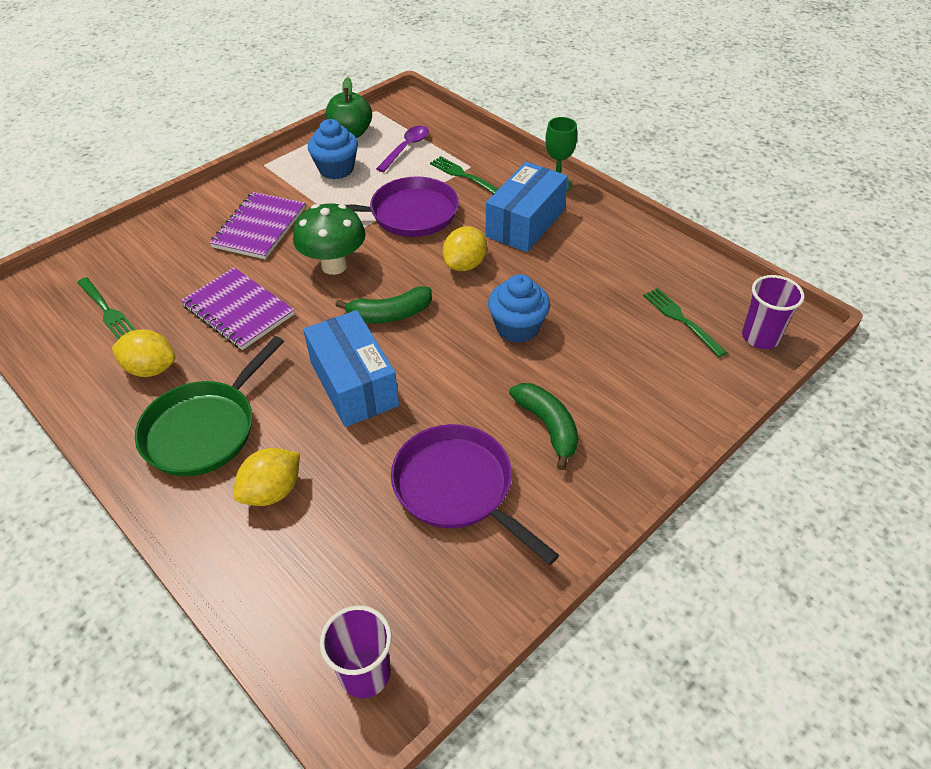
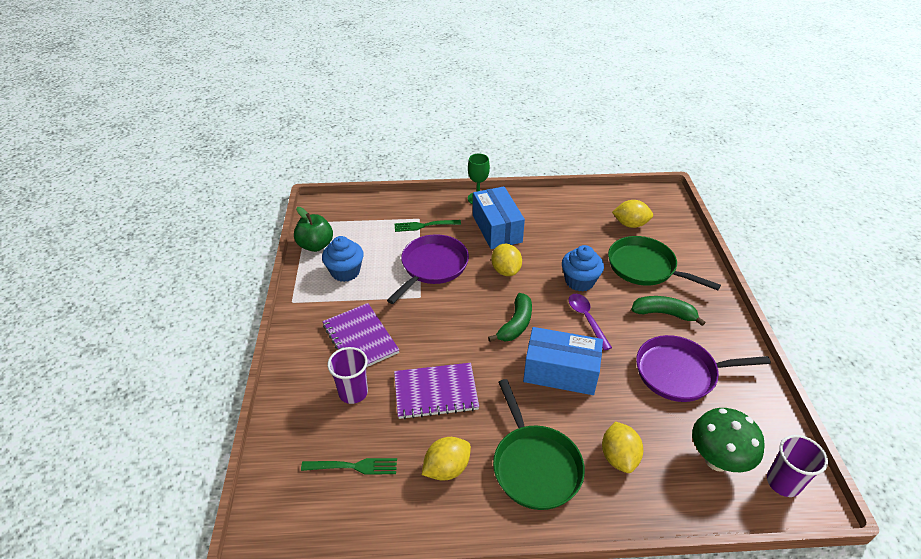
camera: 50 degrees left, 5 degrees down
(334, 266) = (443, 324): green mushroom -> green mushroom (717, 460)
(406, 148) = (366, 232): purple spoon -> purple spoon (586, 319)
(614, 371) = (645, 267): none -> green pan
(681, 320) = (630, 224): green fork -> yellow lemon
(760, 337) = (666, 209): purple cup -> purple cup (353, 392)

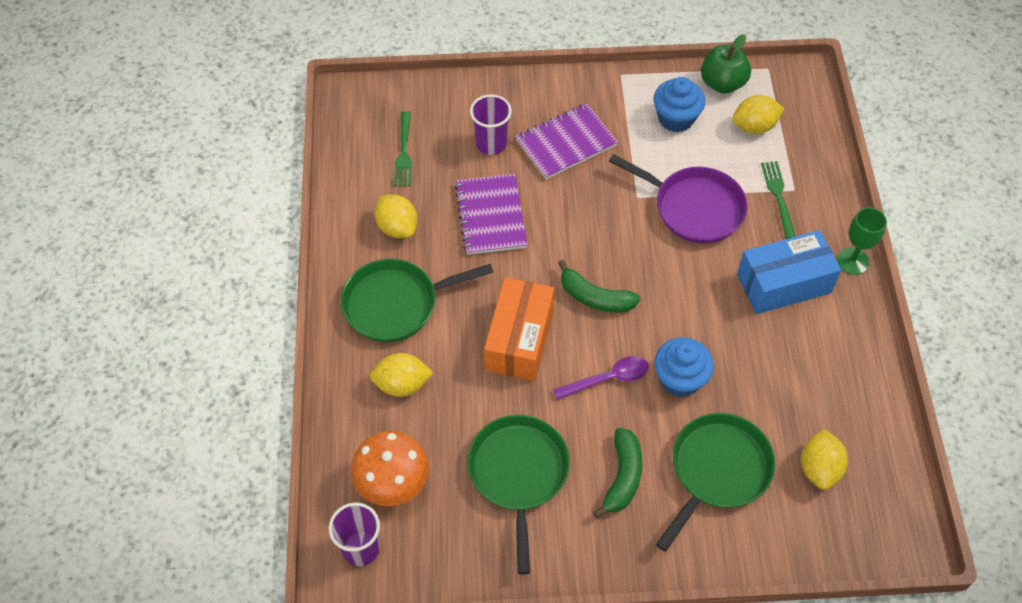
camera: 90 degrees right, 15 degrees up
(506, 270) = (694, 291): yellow lemon -> yellow lemon (754, 126)
(560, 372) = (519, 340): blue box -> orange box
(680, 373) = (518, 474): purple pan -> green pan
(717, 460) = (393, 485): green mushroom -> orange mushroom

